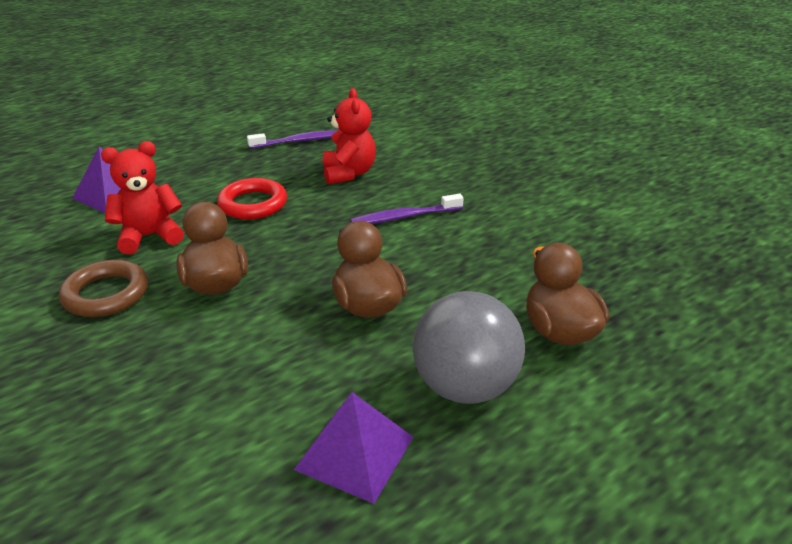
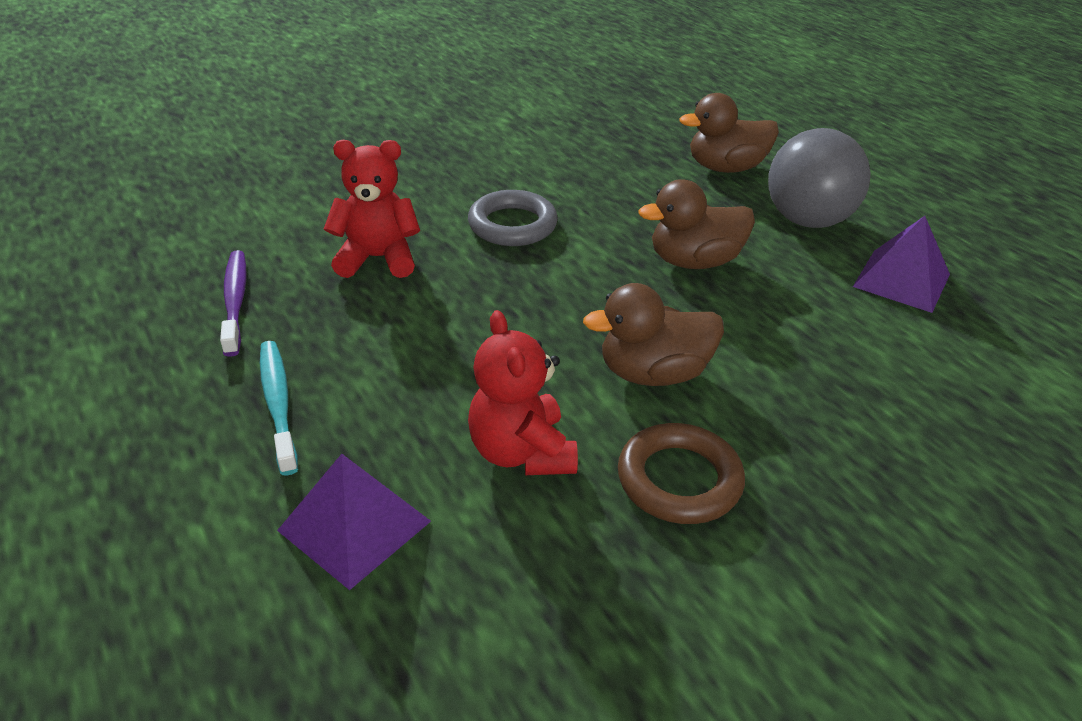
camera: 85 degrees left, 5 degrees up
(208, 164) = (278, 404): none -> turquoise toothbrush
(253, 204) = (444, 347): red ring -> none
(404, 217) = (512, 225): purple toothbrush -> grey ring

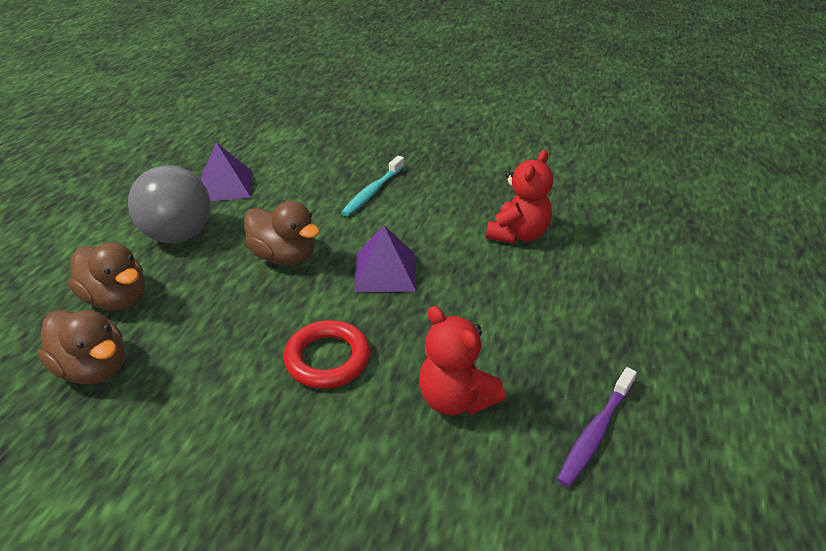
camera: 130 degrees left, 0 degrees up
(278, 404) = (618, 329): turquoise toothbrush -> turquoise toothbrush (373, 192)
(354, 525) = (622, 252): purple pyramid -> purple pyramid (385, 272)
(512, 225) = (327, 359): grey ring -> red ring
(653, 373) = (412, 225): brown duck -> brown duck (94, 368)
(679, 480) = (470, 191): brown ring -> none

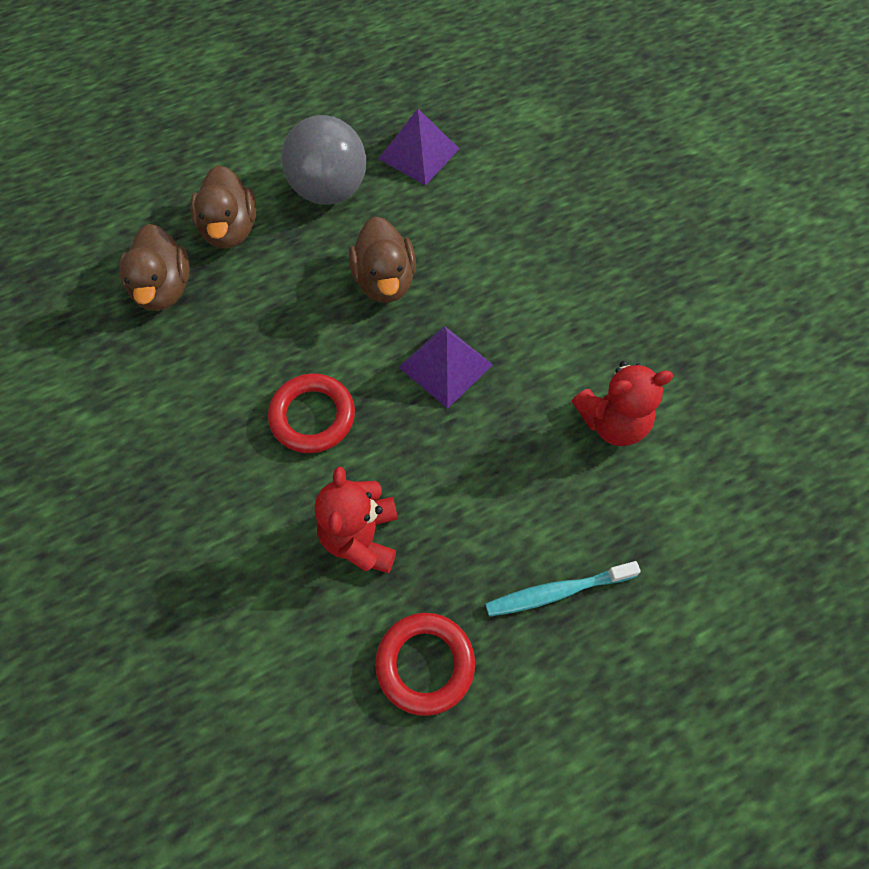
camera: 45 degrees right, 25 degrees up
(373, 192) = (538, 260): turquoise toothbrush -> turquoise toothbrush (557, 592)
(595, 433) = (425, 664): purple toothbrush -> red ring

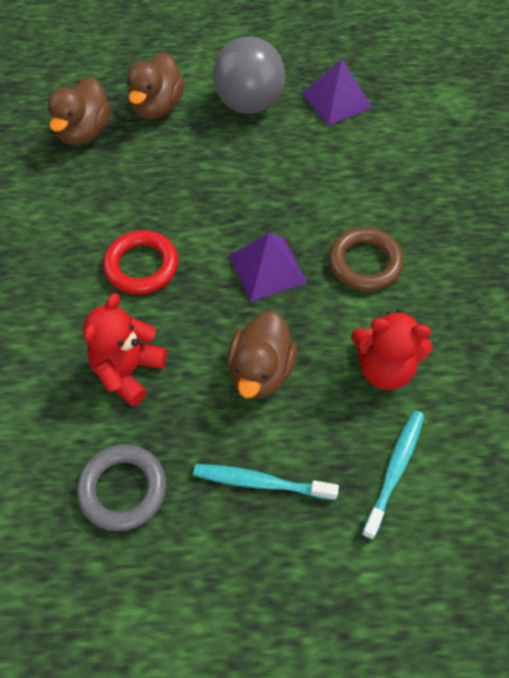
camera: 25 degrees right, 5 degrees down
(384, 281) = (254, 186): brown duck -> brown duck (260, 371)
(425, 664) = (123, 489): red ring -> grey ring
(538, 320) = (364, 263): none -> brown ring
(674, 521) = (394, 470): none -> turquoise toothbrush

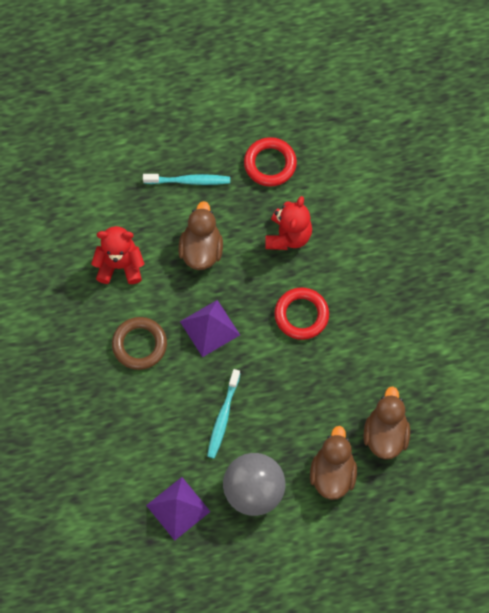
camera: 170 degrees right, 10 degrees up
(123, 489) = (270, 164): grey ring -> red ring
(394, 470) = (109, 201): turquoise toothbrush -> turquoise toothbrush (223, 417)

